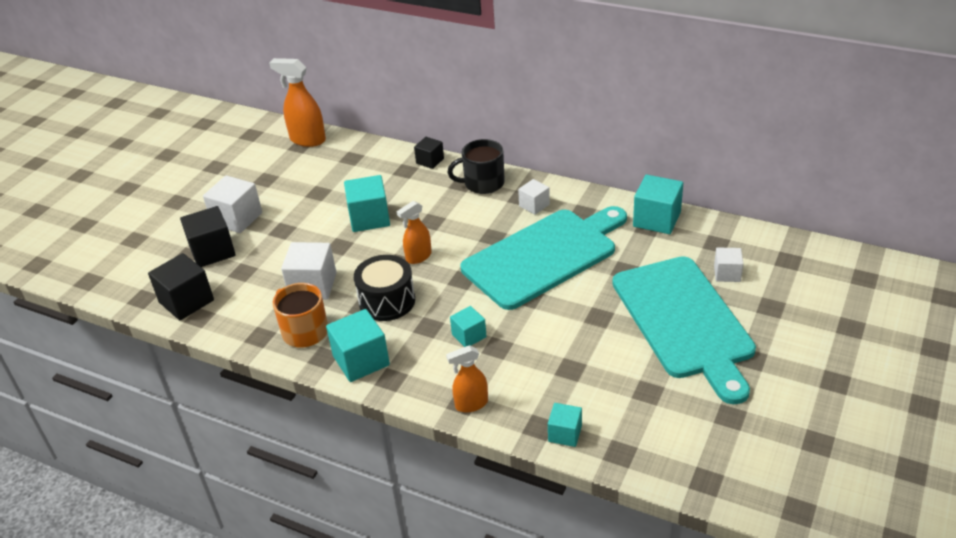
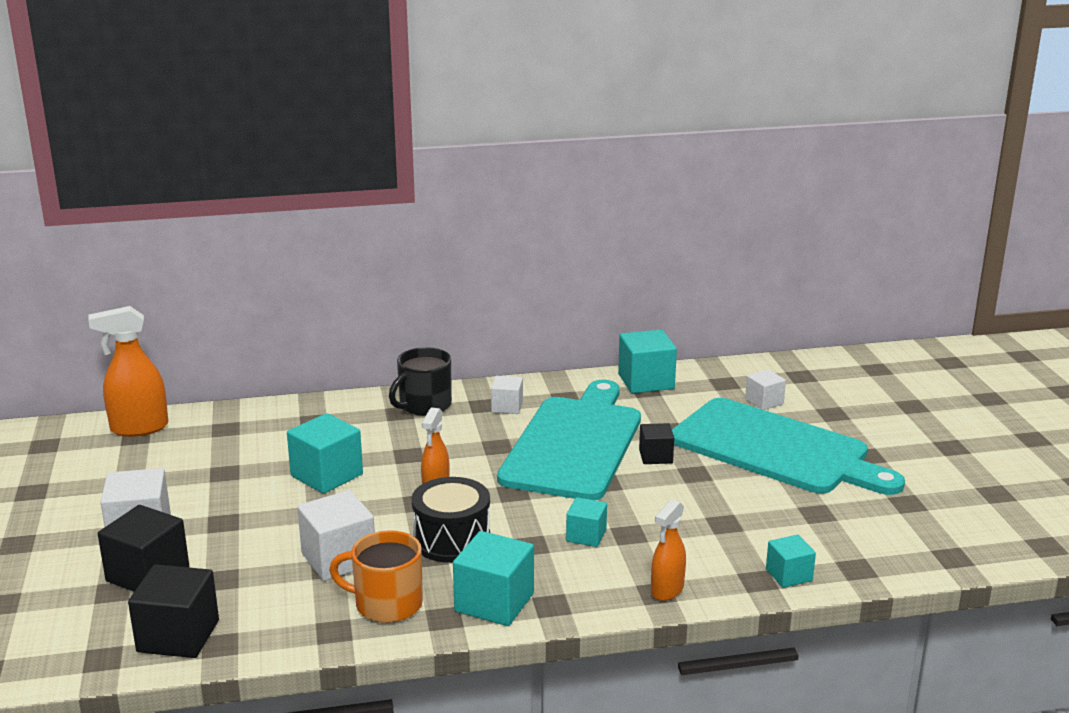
camera: 40 degrees left, 15 degrees down
(430, 161) = (333, 404): black cube -> black cube (655, 456)

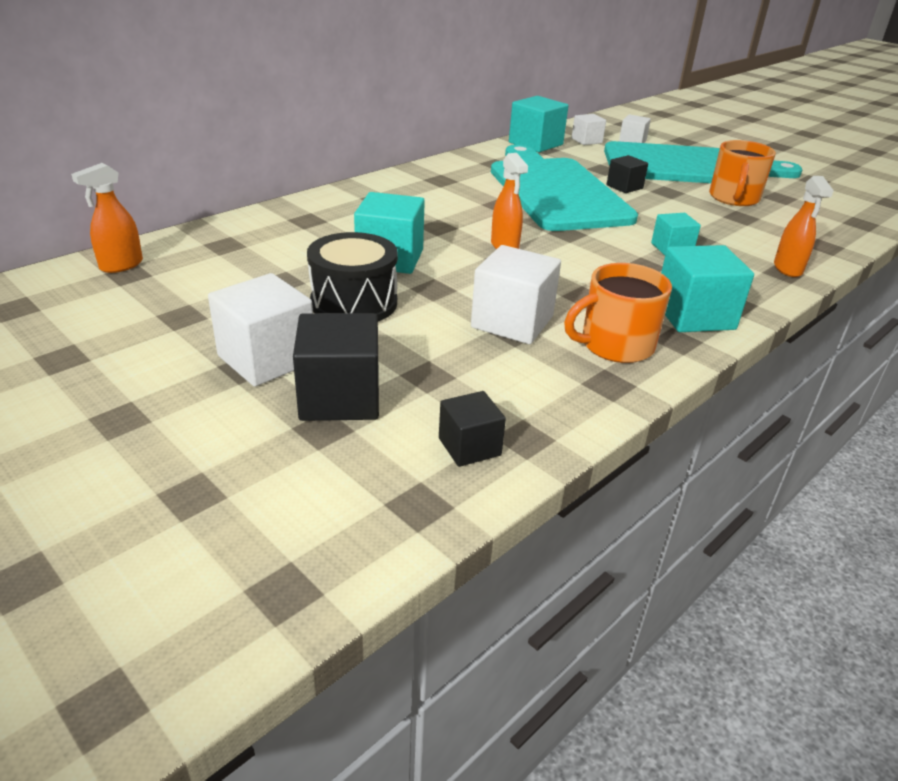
camera: 35 degrees left, 10 degrees up
(139, 428) = (121, 265): orange spray bottle -> orange spray bottle, size x0.64
(178, 636) = (469, 447): black cube -> black cube, size x0.59
(424, 405) = (392, 189): black mug -> none
(452, 540) = (581, 279): black drum -> black drum (354, 303)
(507, 407) = (462, 177): white cube -> white cube (586, 141)
(757, 500) = (734, 198): none -> orange mug
(789, 575) = (835, 237): turquoise cube -> none

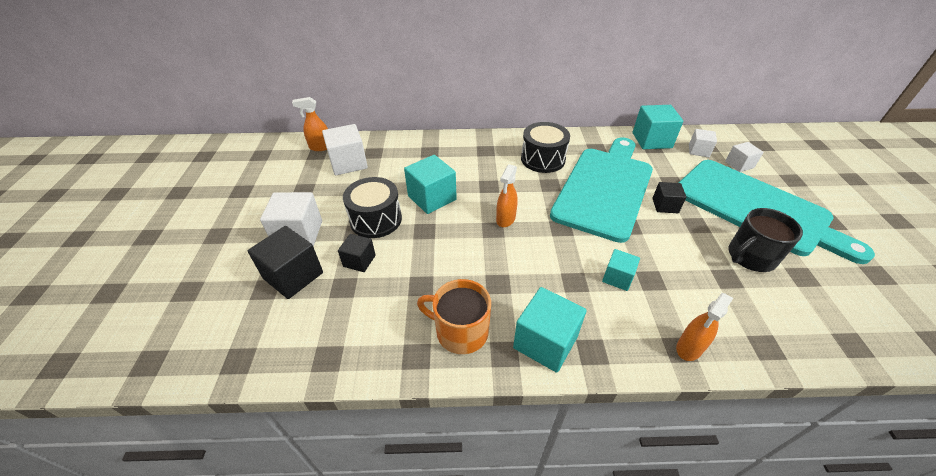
camera: 45 degrees right, 10 degrees up
(457, 187) = (543, 159): none -> black drum
(469, 447) = (298, 344): black cube -> black cube (359, 261)
(512, 322) = (430, 278): white cube -> white cube (348, 163)
(734, 198) = (750, 257): orange mug -> black mug

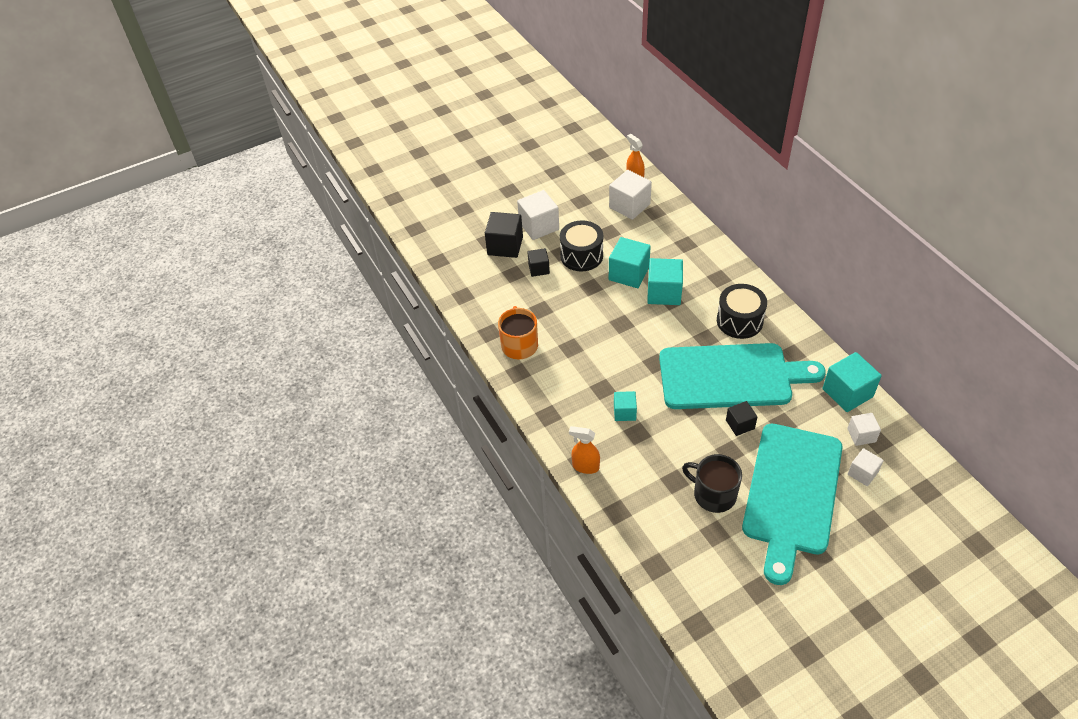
camera: 65 degrees right, 5 degrees up
(505, 219) = (638, 326): orange spray bottle -> none
(545, 342) = (539, 389): turquoise cube -> turquoise cube (664, 293)

